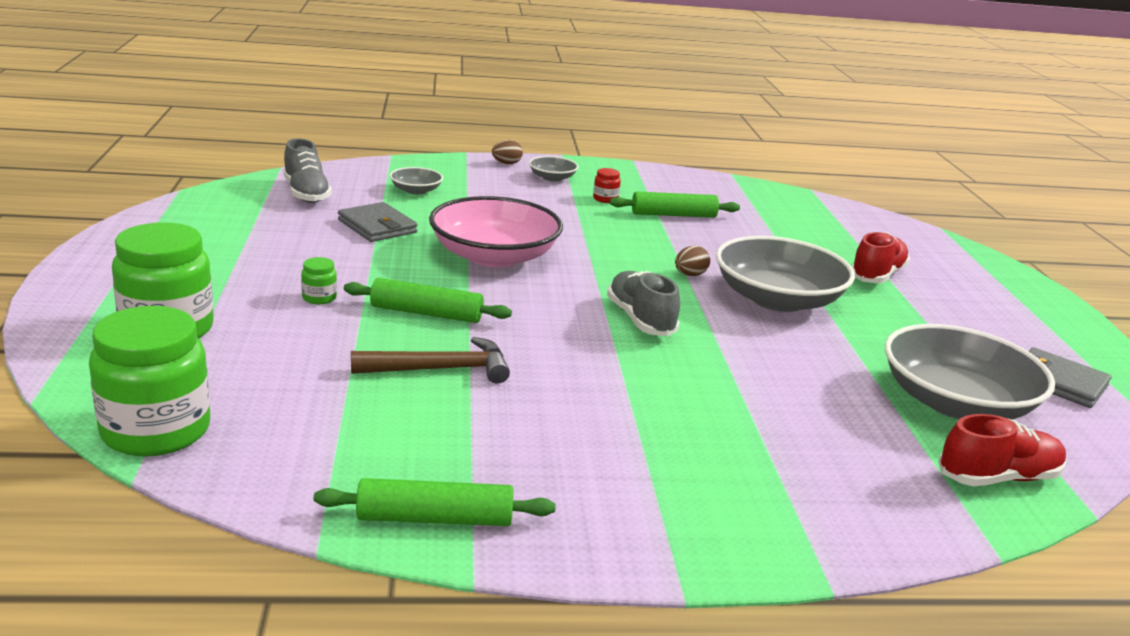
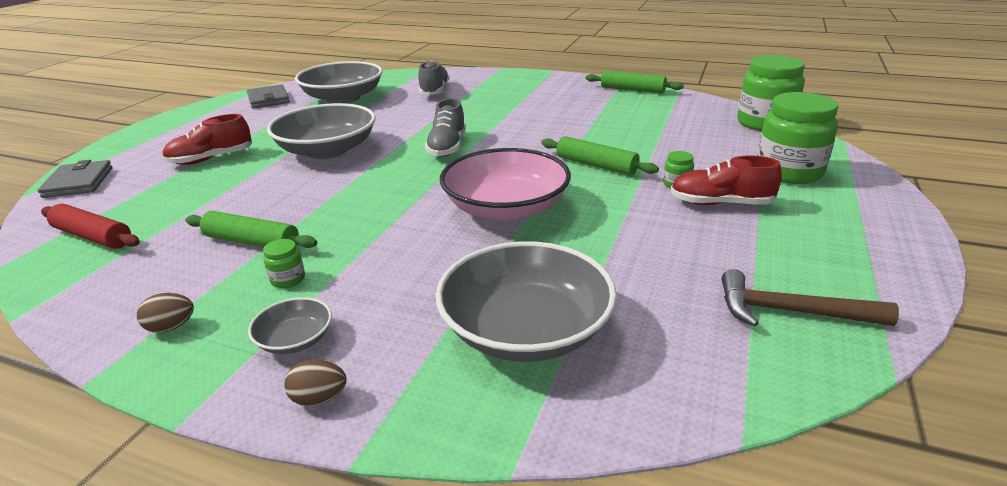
camera: 150 degrees left, 5 degrees up
(306, 193) = (690, 341): grey shoe -> grey shoe (434, 91)
(377, 226) = (605, 261): grey wallet -> grey wallet (78, 182)
(416, 190) = (526, 329): grey bowl -> grey bowl, size x2.18
(439, 369) = (604, 134): brown hammer -> brown hammer (791, 312)
(605, 199) = (288, 279): red jar -> green jar
(690, 275) = (358, 174): brown egg -> brown egg (171, 327)
(799, 208) = (93, 236): none -> red rolling pin
(998, 477) = (385, 79): red shoe -> red shoe (720, 203)

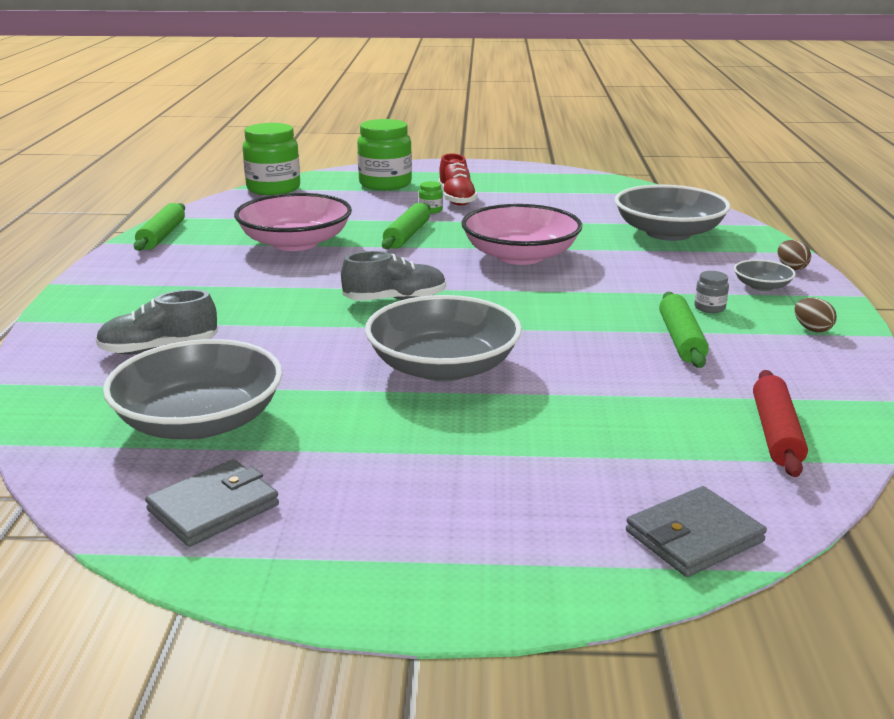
camera: 110 degrees left, 5 degrees down
(211, 159) = (527, 447): red shoe -> none
(288, 279) = (709, 308): green jar -> grey jar
(596, 125) = (295, 243): none -> pink bowl
(791, 312) = (580, 186): brown hammer -> none

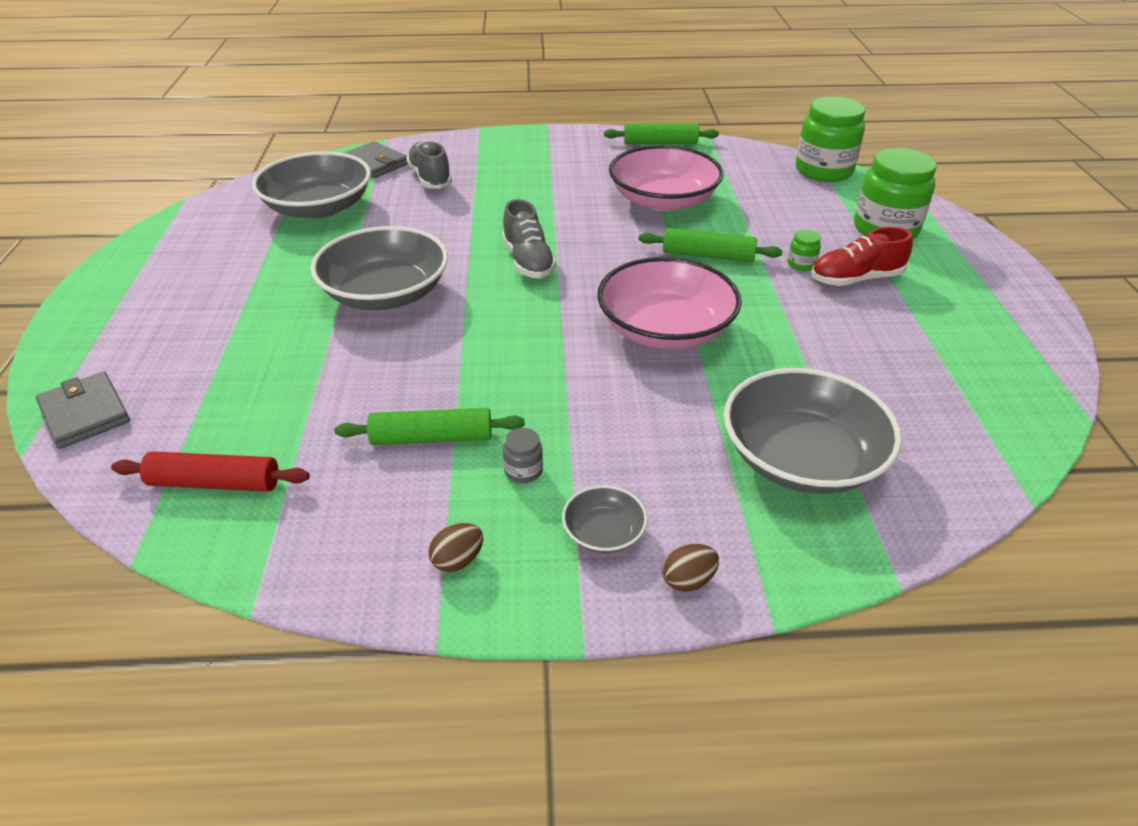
camera: 85 degrees right, 15 degrees up
(213, 507) = (212, 227): grey wallet -> grey wallet (374, 163)

